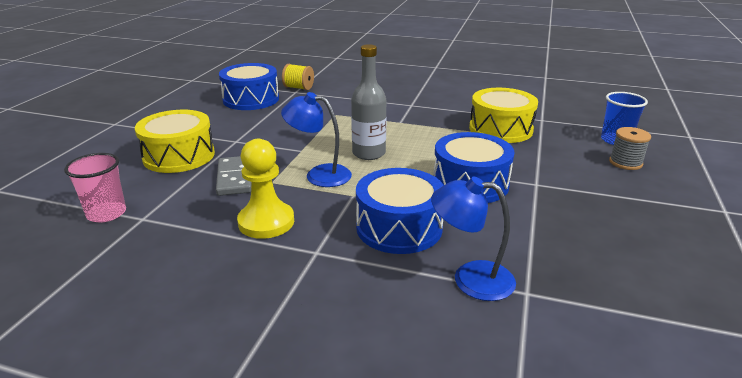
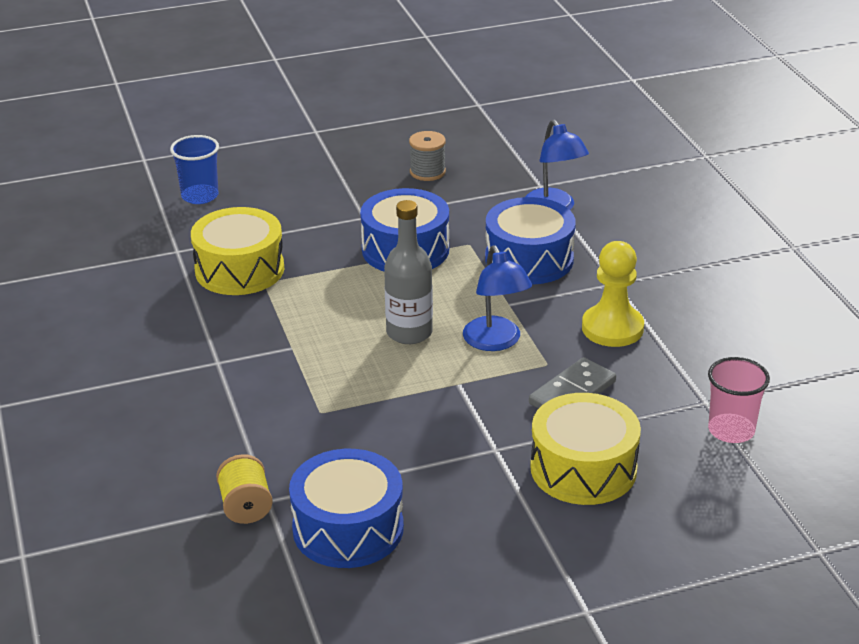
camera: 125 degrees left, 5 degrees up
(625, 163) = (259, 183): grey spool -> grey spool (427, 172)

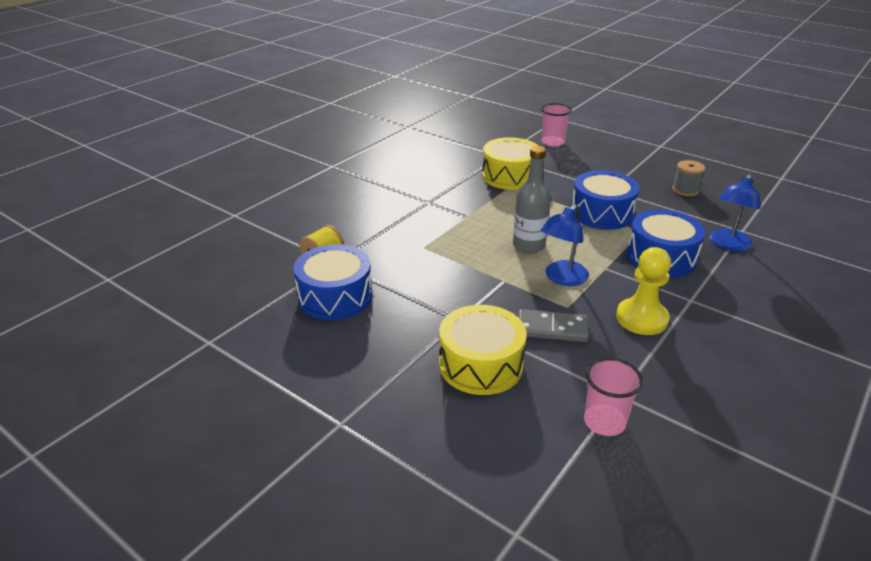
camera: 55 degrees right, 0 degrees up
(200, 196) = (552, 142): blue cup -> pink cup

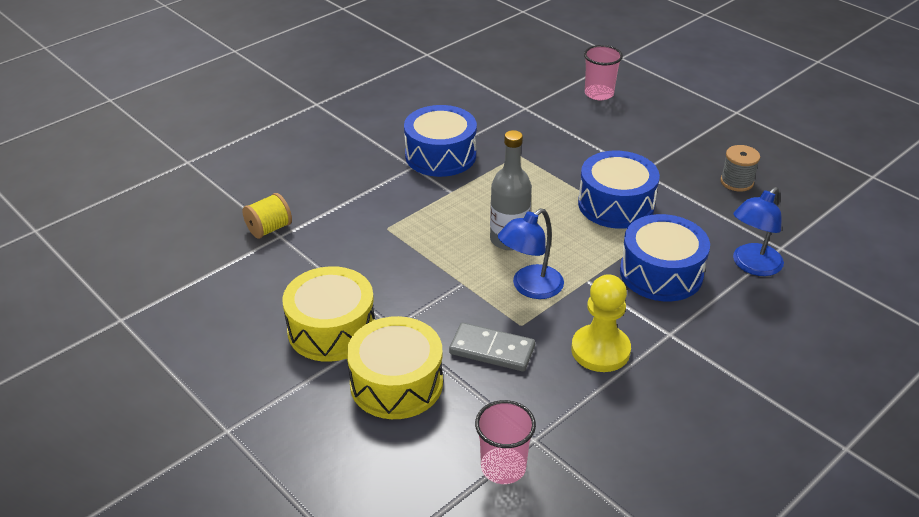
camera: 10 degrees right, 5 degrees up
(335, 296) = (267, 280): blue drum -> blue drum (440, 155)
(510, 176) = (525, 139): yellow drum -> yellow drum (331, 329)

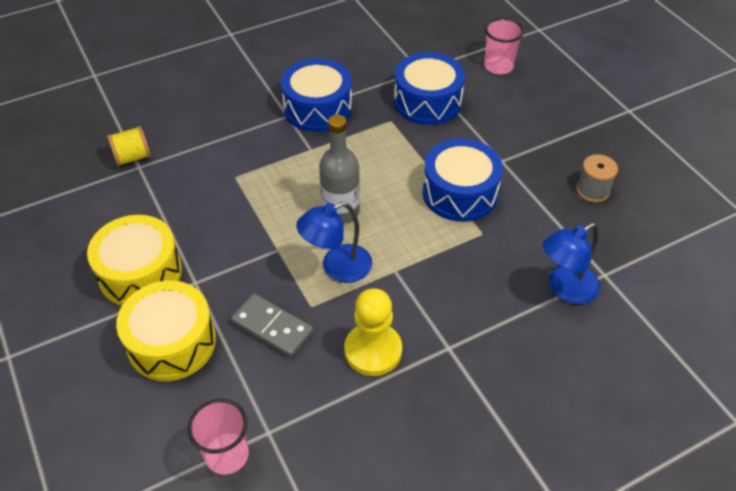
camera: 15 degrees right, 10 degrees up
(661, 273) = (470, 278): blue drum -> blue drum (427, 102)

